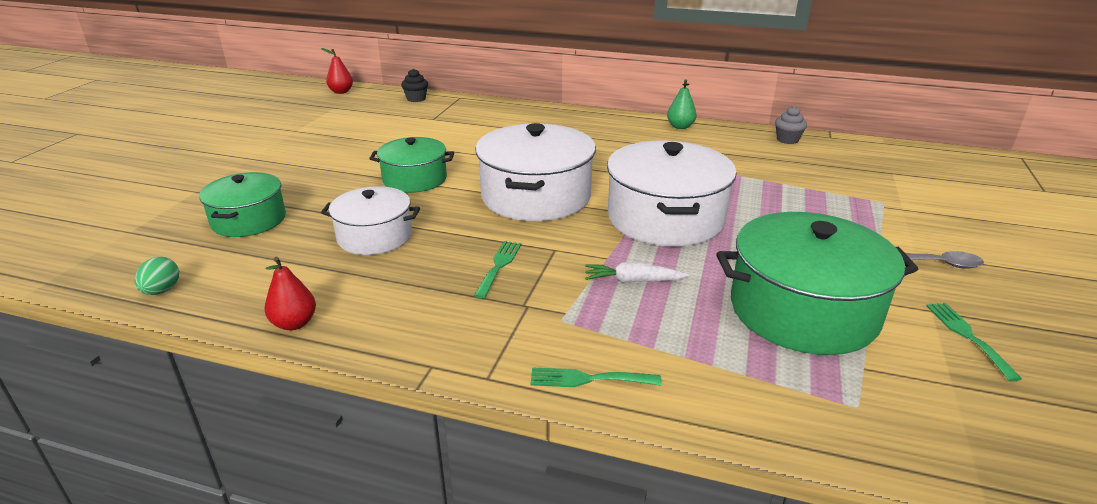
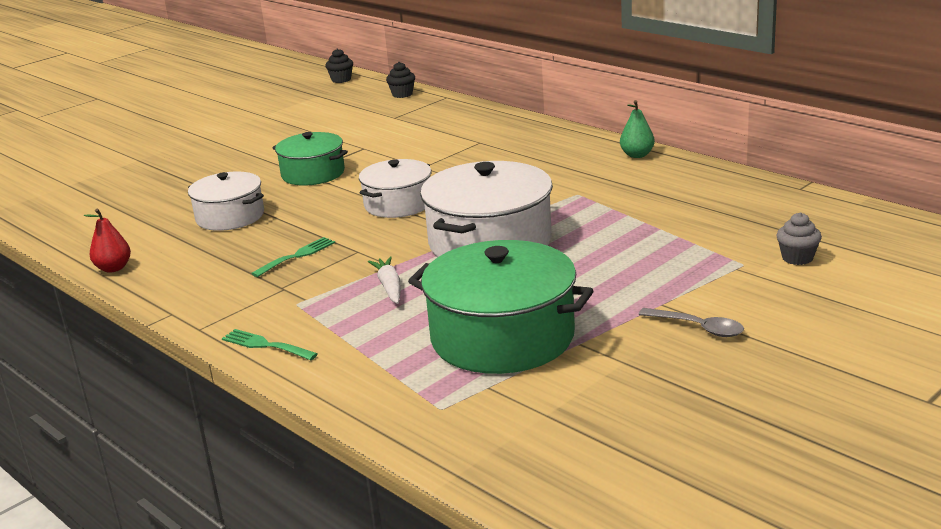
camera: 30 degrees right, 5 degrees down
(162, 291) = (53, 230): green egg -> none
(249, 220) = (153, 189): green pot -> none
(341, 92) = (341, 80): red pear -> black cupcake
(536, 196) = (398, 204): white pot -> white pot, size x0.61
(633, 281) = (389, 287): white carrot -> white carrot turned 45 degrees clockwise
(787, 140) = (740, 185): grey cupcake -> grey cupcake (797, 258)
(967, 336) = (623, 387): green fork -> none

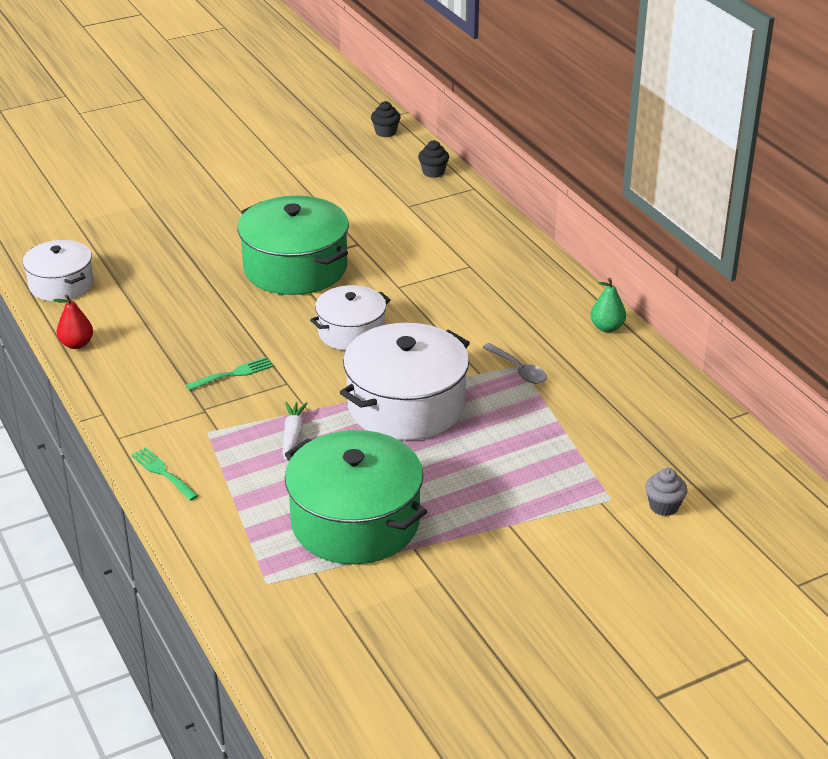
camera: 15 degrees right, 10 degrees up
(230, 217) = (198, 306): white pot -> white pot (61, 284)
(313, 174) = (295, 268): green pot -> green pot, size x1.65
(698, 328) = (522, 561): grey spoon -> grey spoon (518, 369)

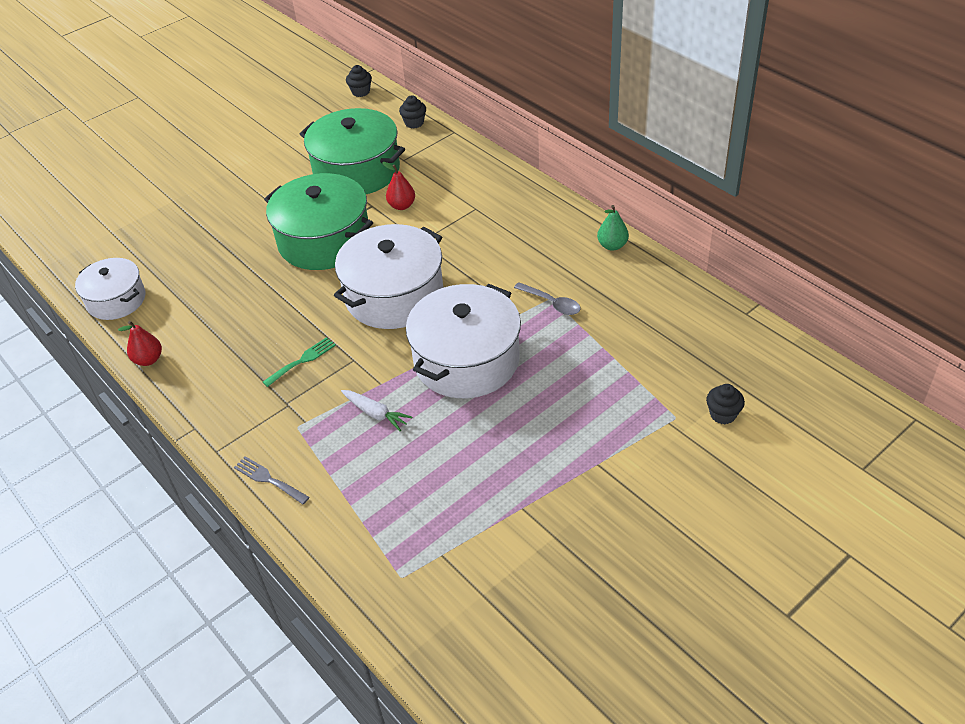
camera: 10 degrees left, 10 degrees up
(162, 472) = (268, 479): green fork -> grey fork
(292, 435) = (375, 413): white carrot -> white carrot turned 135 degrees clockwise
(351, 332) = (394, 295): white pot -> white pot, size x1.65
(355, 522) = (461, 492): green pot -> green pot (357, 171)
(390, 249) = (402, 206): none -> red pear
(664, 506) = (723, 414): grey cupcake -> black cupcake

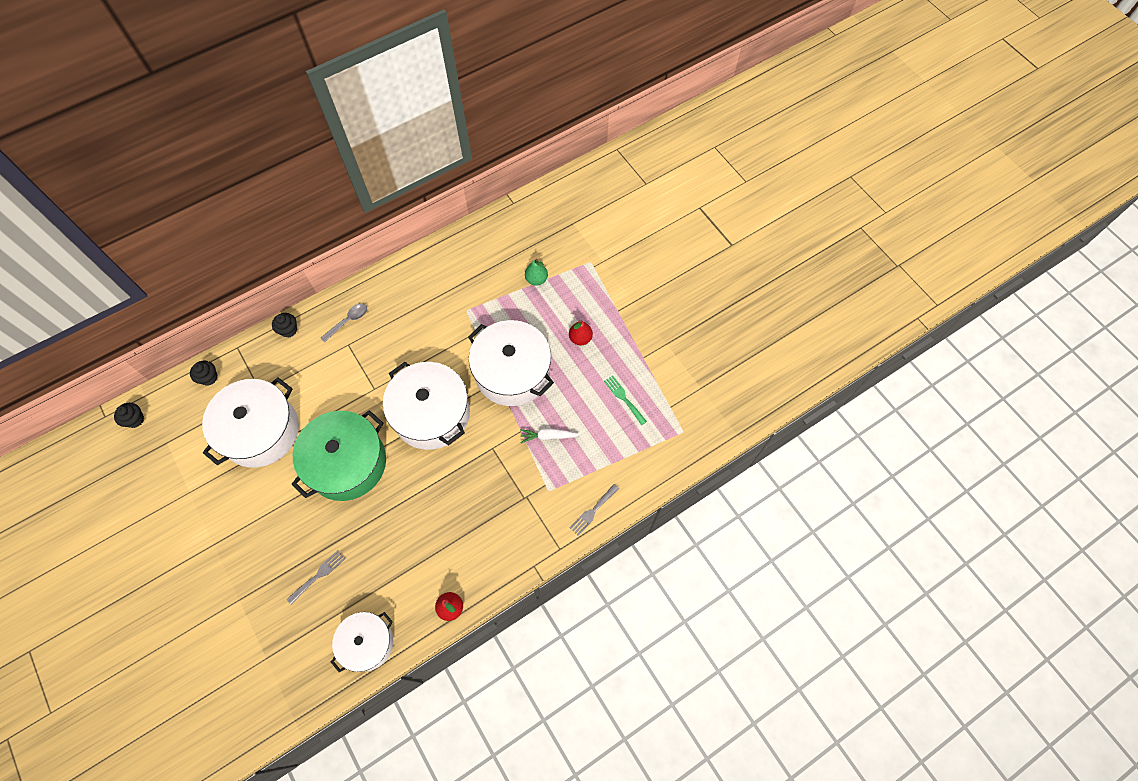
camera: 85 degrees left, 20 degrees up
(194, 248) = (318, 575): none -> grey fork
(302, 360) = (483, 485): green fork -> green fork (624, 398)
(357, 171) = (260, 431): green pot -> white pot
(375, 413) = (548, 436): white carrot -> white carrot turned 135 degrees counterclockwise
(402, 206) = (323, 399): red pear -> red pear (580, 338)
(551, 303) = (471, 310): grey spoon -> grey spoon (348, 321)
(612, 245) = (423, 262): green pear -> green pear (536, 279)
(723, 414) = (593, 237): black cupcake -> black cupcake (288, 330)

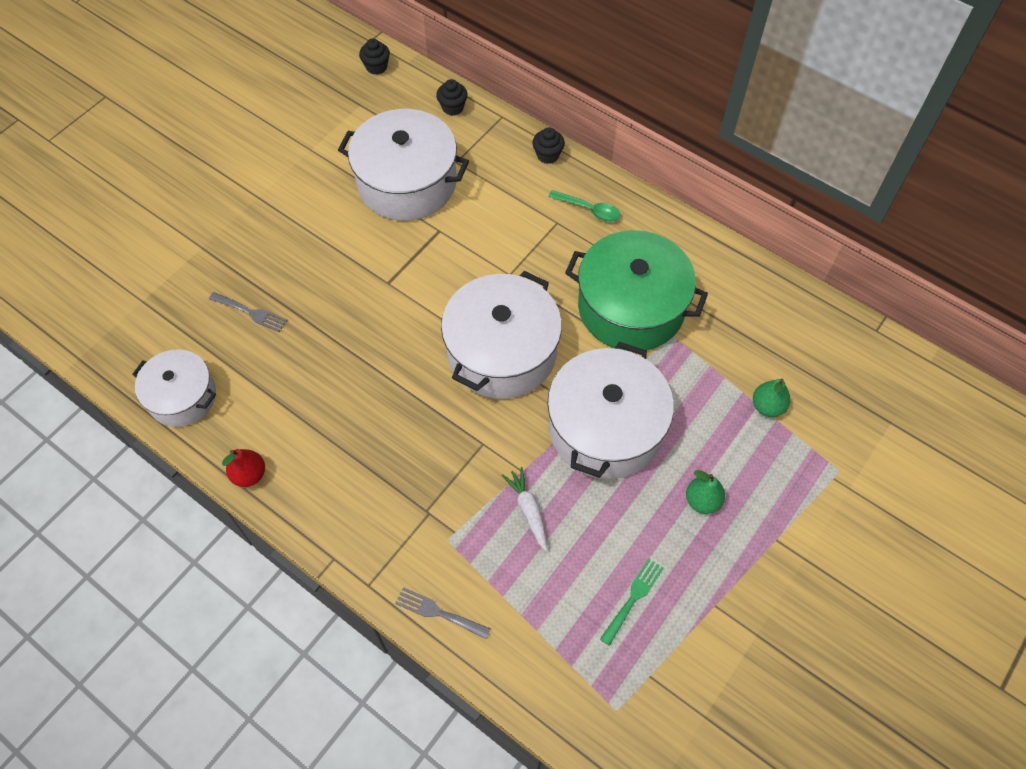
camera: 70 degrees right, 5 degrees down
(347, 463) = (400, 285): green pot -> green pot (631, 307)
(348, 321) = (589, 209): grey spoon -> green spoon
(580, 338) = (702, 501): red pear -> green pear

